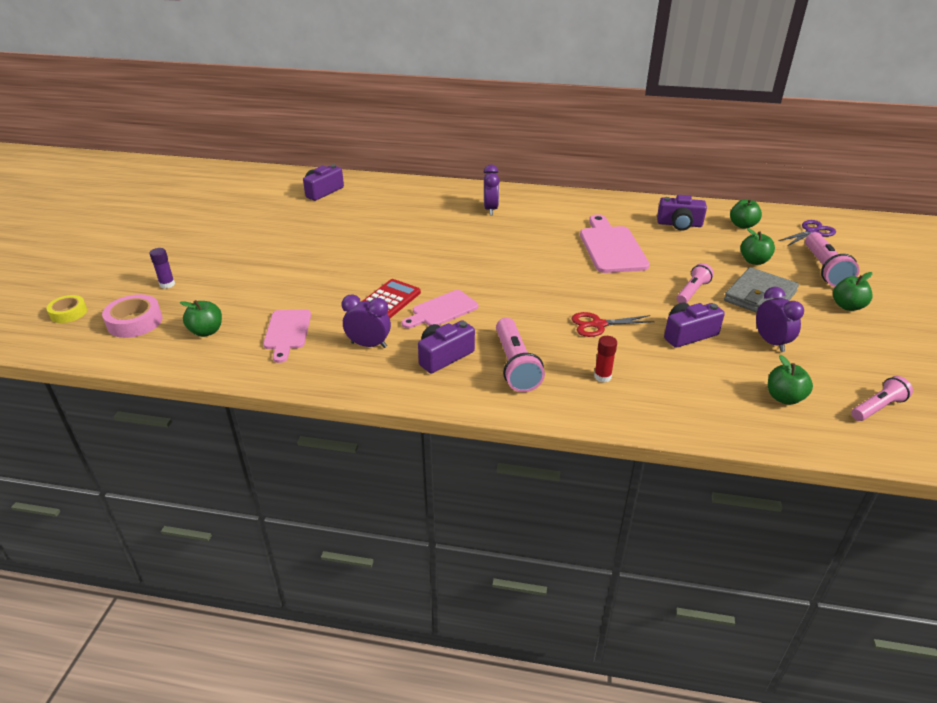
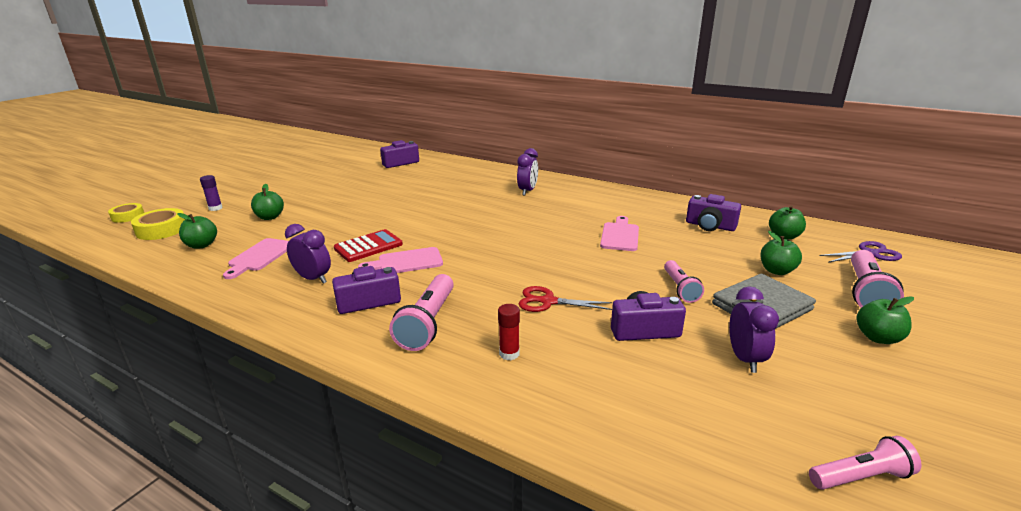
camera: 20 degrees right, 10 degrees down
(135, 322) = (162, 230): pink tape -> yellow tape
(611, 247) = (620, 235): pink cutting board -> pink cutting board, size x0.64
(692, 291) = (680, 288): pink flashlight -> pink flashlight turned 120 degrees clockwise
(784, 398) = (721, 429): green apple -> green apple (270, 217)

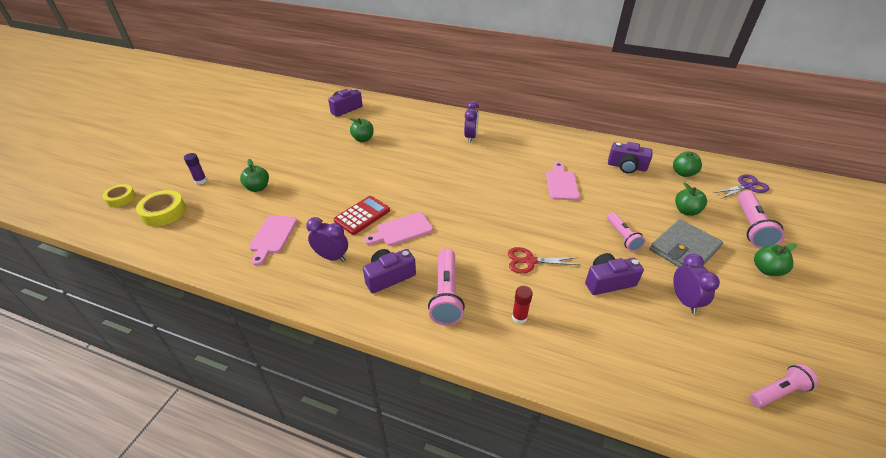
camera: 10 degrees left, 15 degrees up
(201, 245) = (212, 228): green apple -> green apple (363, 139)

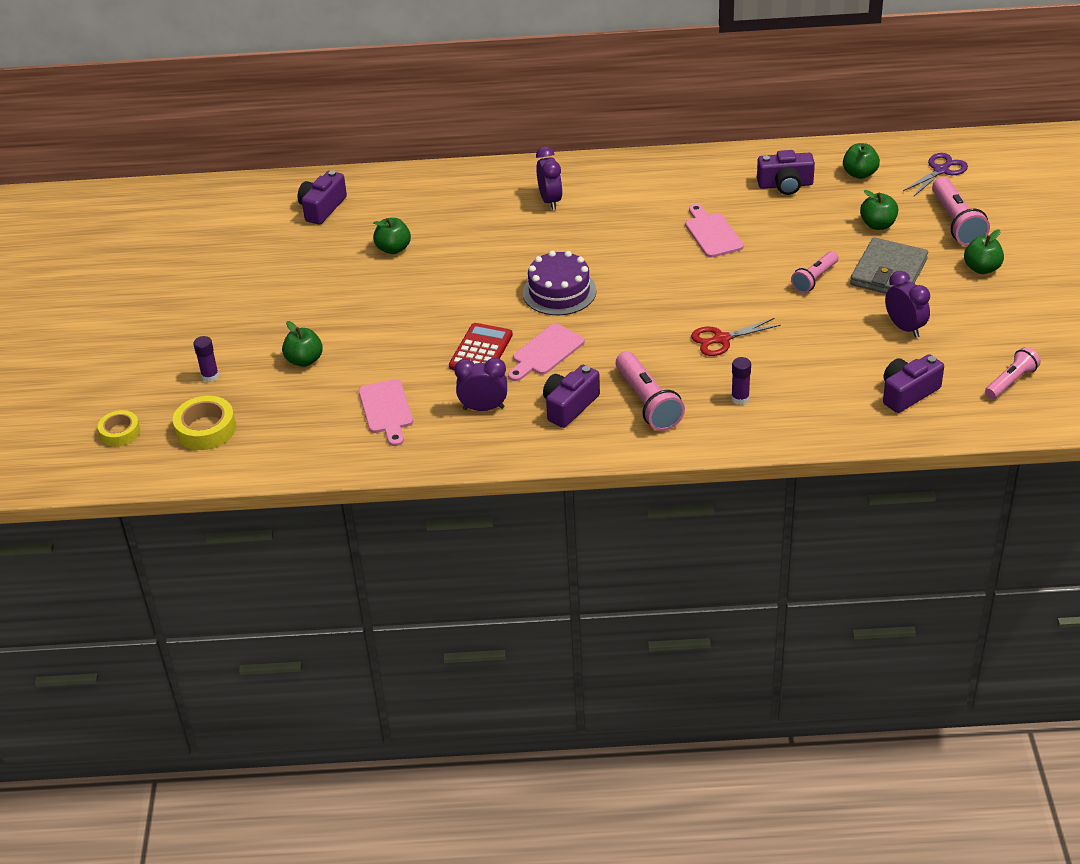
camera: 20 degrees left, 0 degrees up
(439, 192) = (559, 292): none -> purple cake
(519, 317) = (740, 398): red glue stick -> purple glue stick
(608, 282) = (818, 334): purple camera -> purple camera (908, 393)
(622, 236) = (814, 279): pink flashlight -> pink flashlight turned 75 degrees clockwise

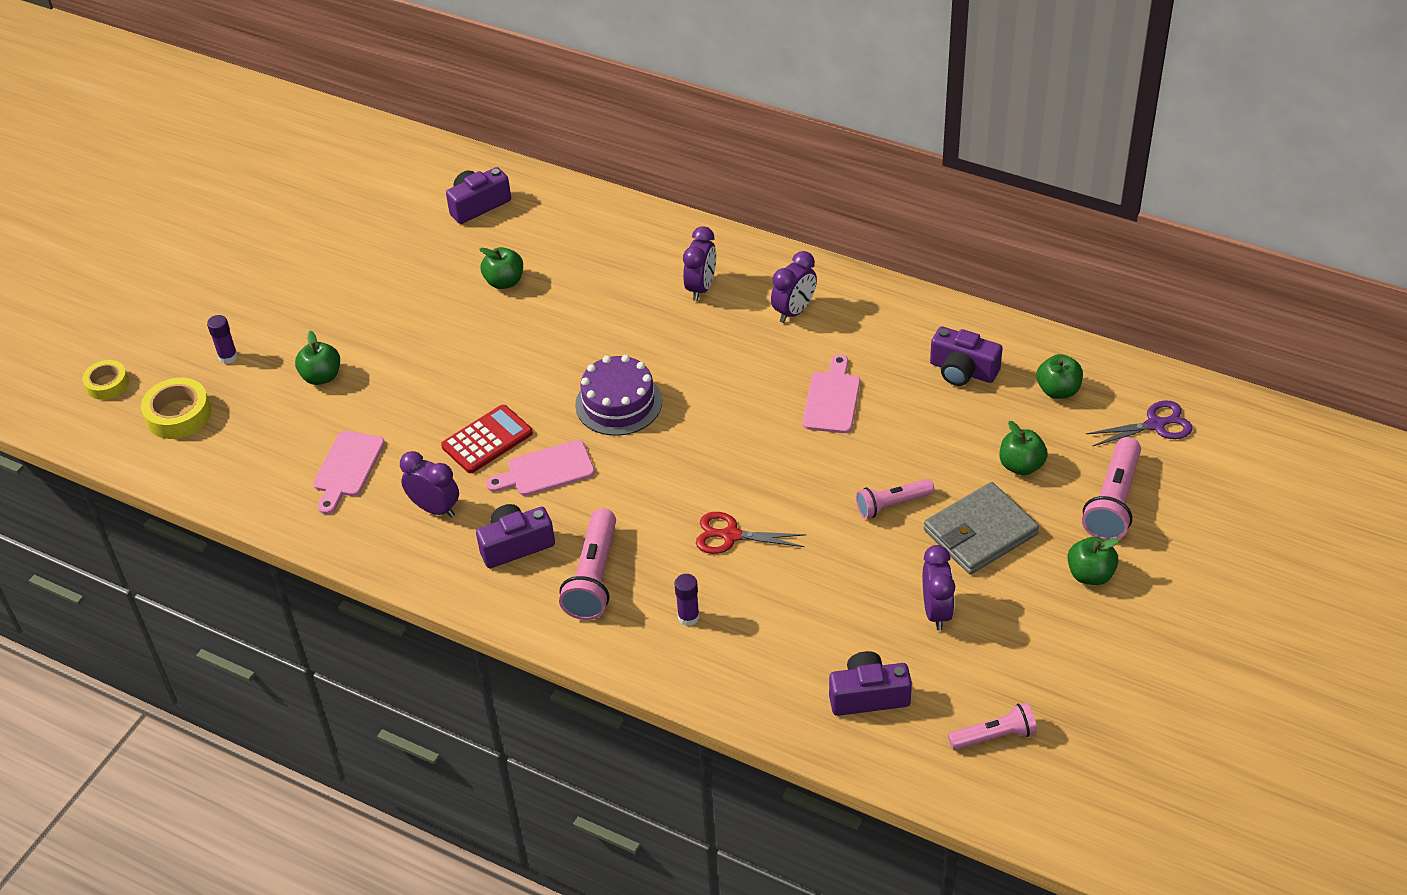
camera: 30 degrees right, 5 degrees up
(633, 191) = (794, 311): none -> purple clock

